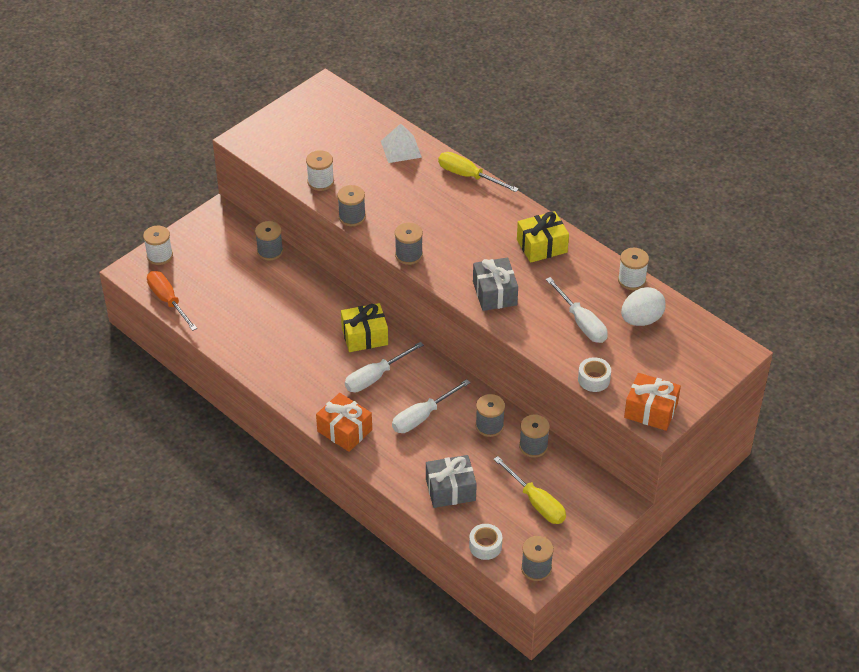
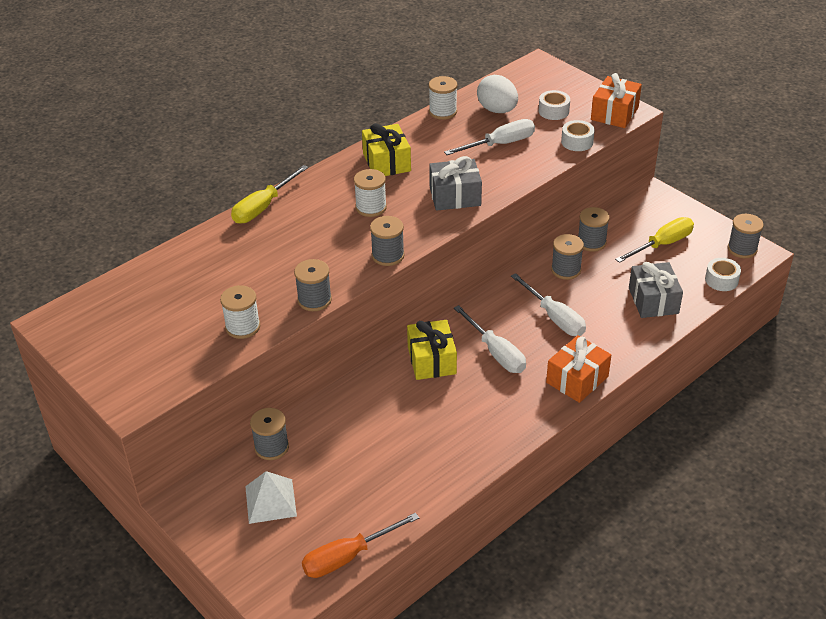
camera: 85 degrees left, 5 degrees down
(159, 256) = (255, 570): white spool -> white spool (371, 207)
(401, 149) = (200, 257): white pyramid -> white pyramid (271, 501)
(647, 362) = (553, 111): none -> white tape

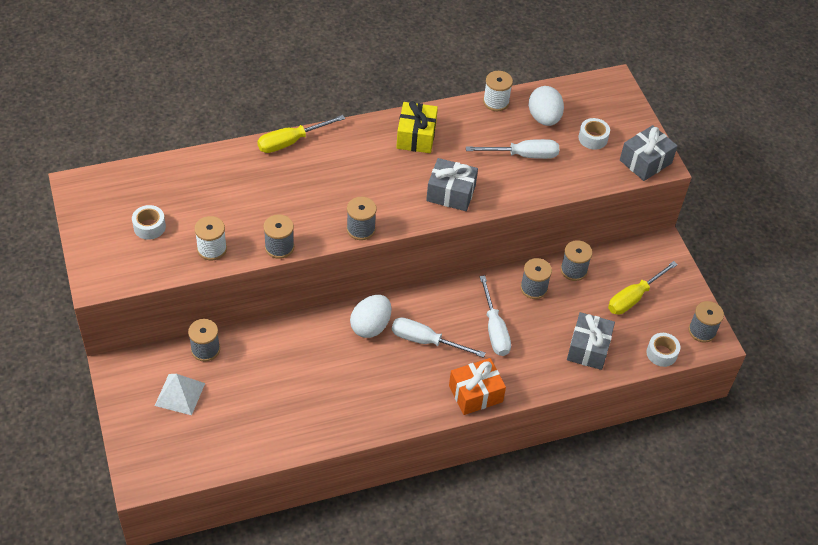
camera: 20 degrees right, 10 degrees up
(348, 557) = (209, 465): orange screwdriver -> none
(371, 207) = (376, 177): white spool -> none
(431, 360) = (370, 326): yellow gift -> white egg
(496, 352) = (426, 341): white screwdriver -> white screwdriver turned 120 degrees clockwise
(577, 142) = (591, 179): white tape -> white tape (149, 227)
(614, 113) = (645, 162): orange gift -> grey gift
(662, 244) = (634, 297): yellow screwdriver -> yellow screwdriver turned 150 degrees clockwise

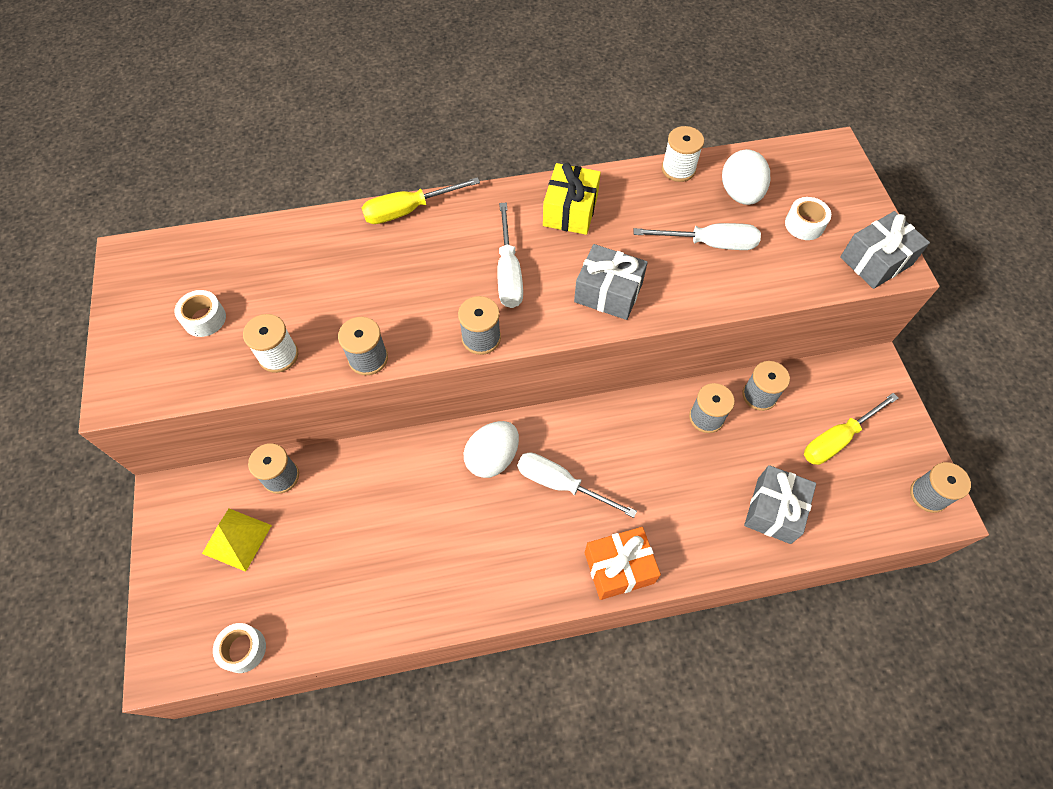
camera: 10 degrees right, 10 degrees up
(180, 394) = (237, 539): white pyramid -> yellow pyramid
(494, 329) = (651, 473): white screwdriver -> white screwdriver (508, 272)
(661, 353) = (873, 525): white tape -> white tape (243, 649)

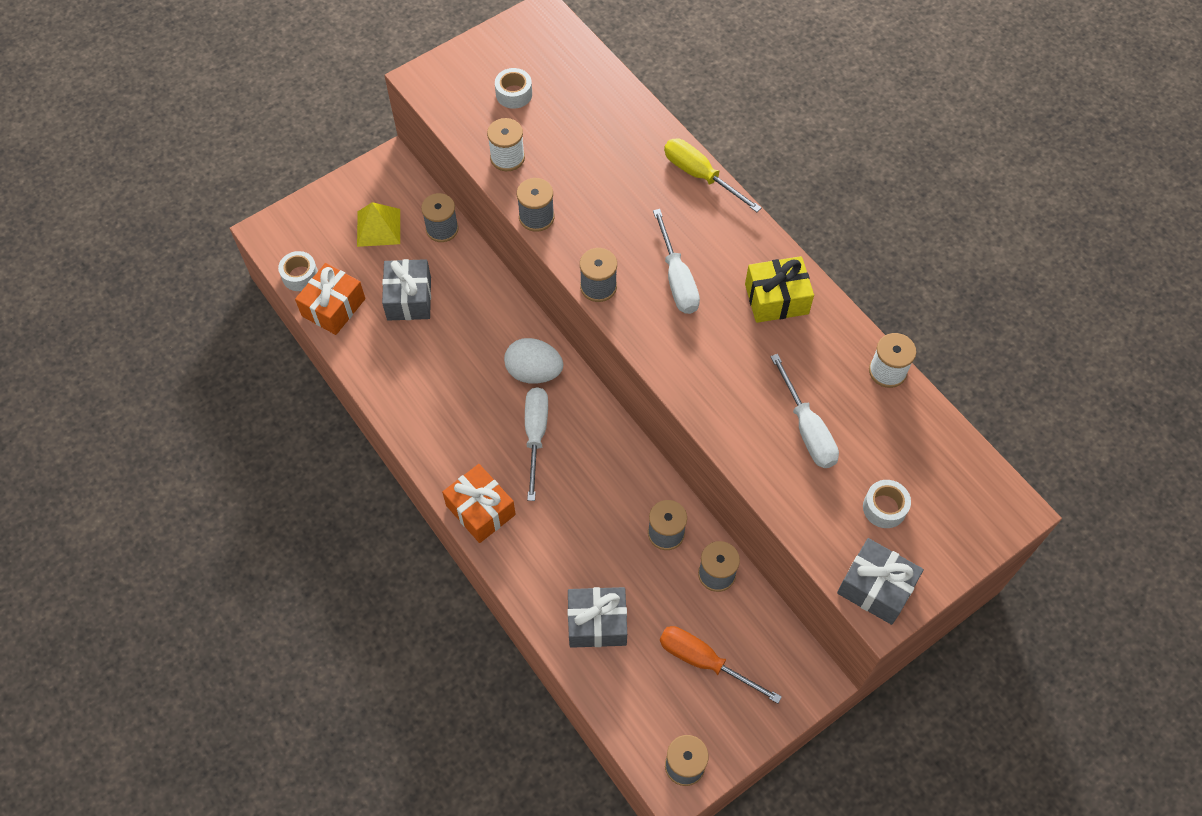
camera: 65 degrees right, 0 degrees up
(306, 626) = (333, 307): none -> orange gift
(508, 272) = (677, 279): white screwdriver -> white screwdriver turned 75 degrees counterclockwise
(608, 292) = (699, 364): grey gift -> grey gift (409, 298)
(740, 194) = (889, 437): white egg -> none
(837, 439) = (704, 661): yellow screwdriver -> orange screwdriver

